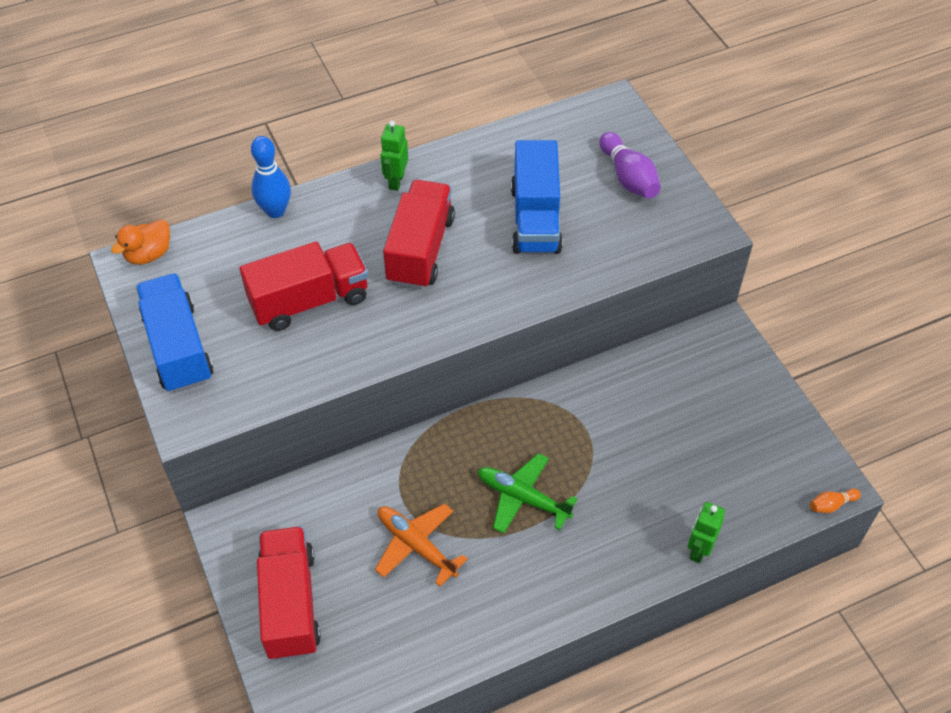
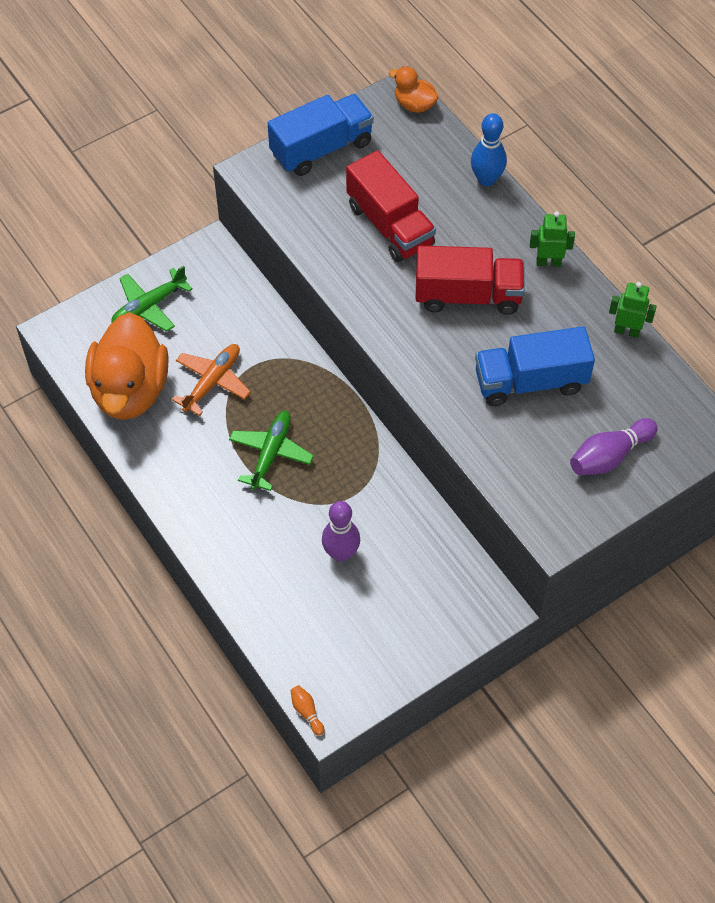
camera: 80 degrees right, 5 degrees up
(290, 603) = (149, 306): red truck -> green plane
(408, 637) = (130, 390): none -> orange duck
(653, 449) = (341, 553): none -> purple bowling pin
(698, 550) = (240, 598): green robot -> green robot (627, 331)

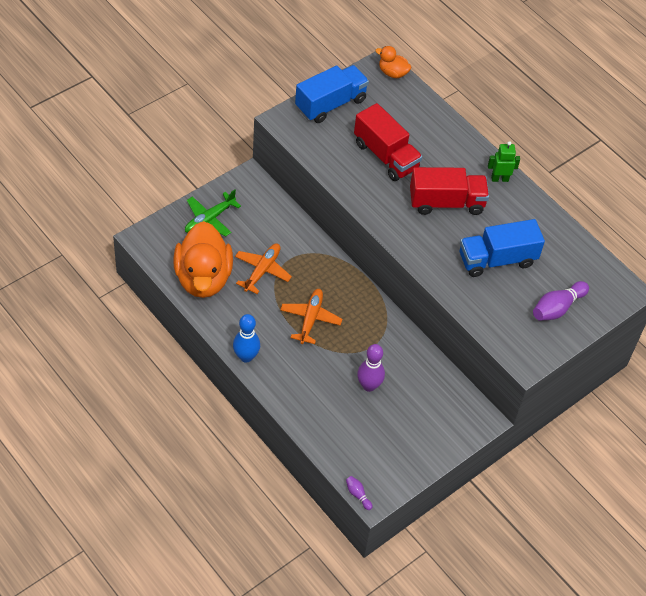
camera: 10 degrees left, 5 degrees down
(271, 453) = (310, 319): green plane -> orange plane
(306, 712) = (358, 495): orange bowling pin -> purple bowling pin
(486, 179) = (449, 123): blue bowling pin -> blue bowling pin (246, 356)
(627, 331) = (559, 224): green robot -> none

